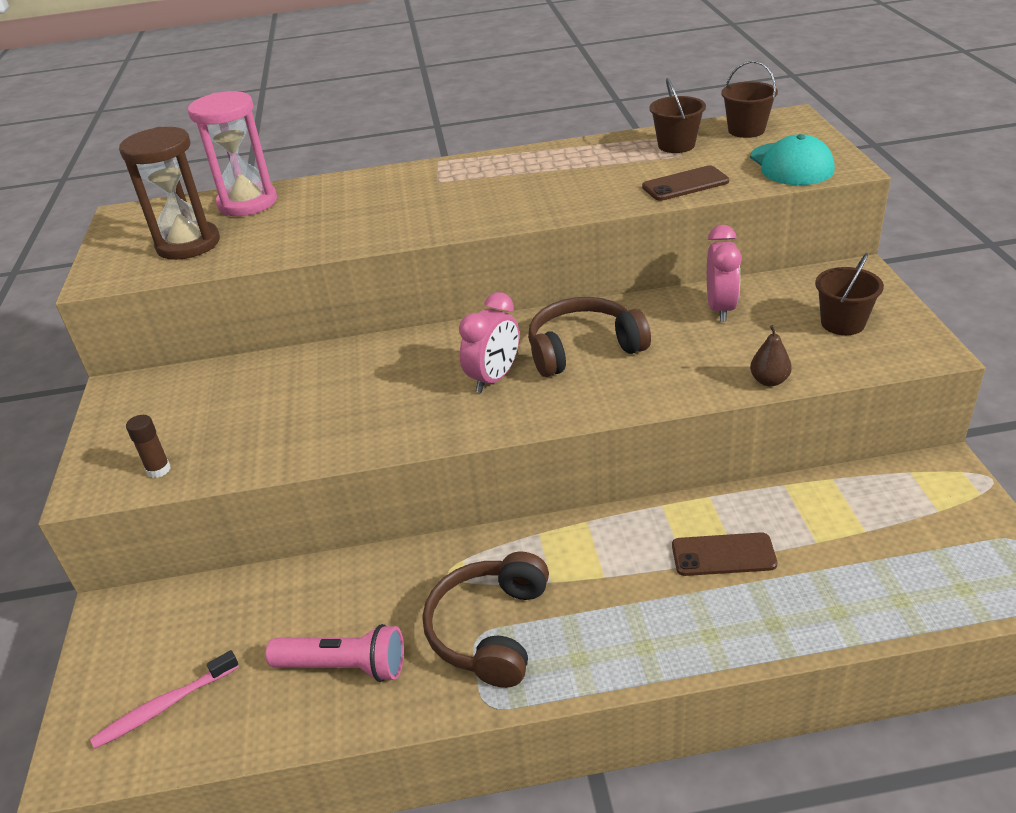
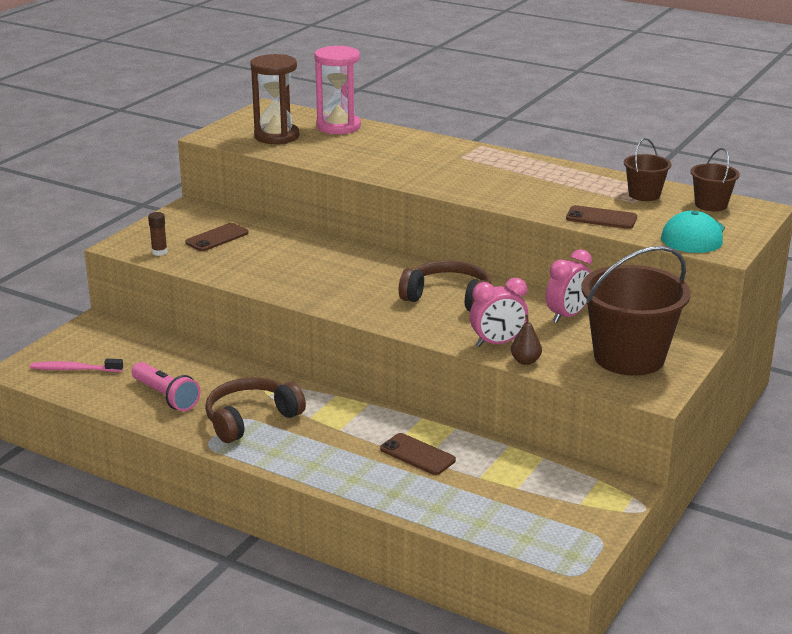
camera: 35 degrees right, 10 degrees down
(211, 410) = (217, 238): none -> brown phone
(494, 378) = (376, 289): pink clock -> pink clock (497, 343)
(842, 323) = (629, 357): brown bucket -> brown bucket, size x2.00

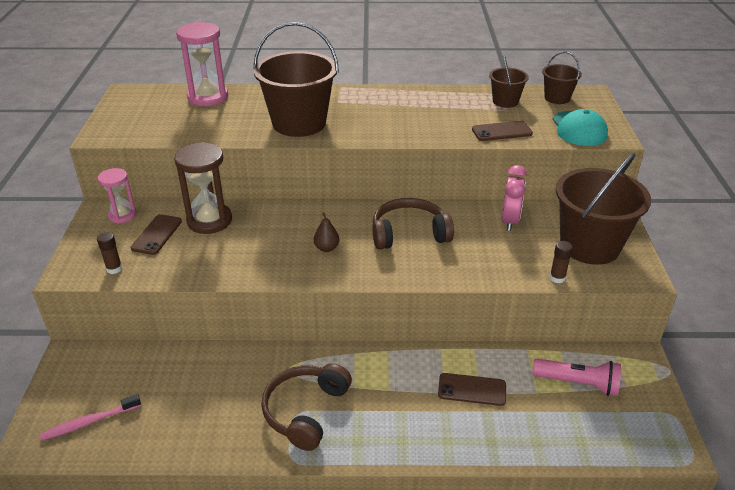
camera: 30 degrees left, 10 degrees up
(166, 396) = (207, 418): pink flashlight -> pink flashlight (577, 383)
(202, 216) = (122, 215): none -> pink hourglass
(276, 136) = (162, 120): brown hourglass -> brown hourglass (209, 221)
(400, 166) = (299, 123): none -> brown bucket
(497, 343) = (489, 267): pink clock -> none
(525, 361) = (526, 277): brown pear -> brown pear (326, 248)
(557, 370) = (557, 278): none -> brown glue stick

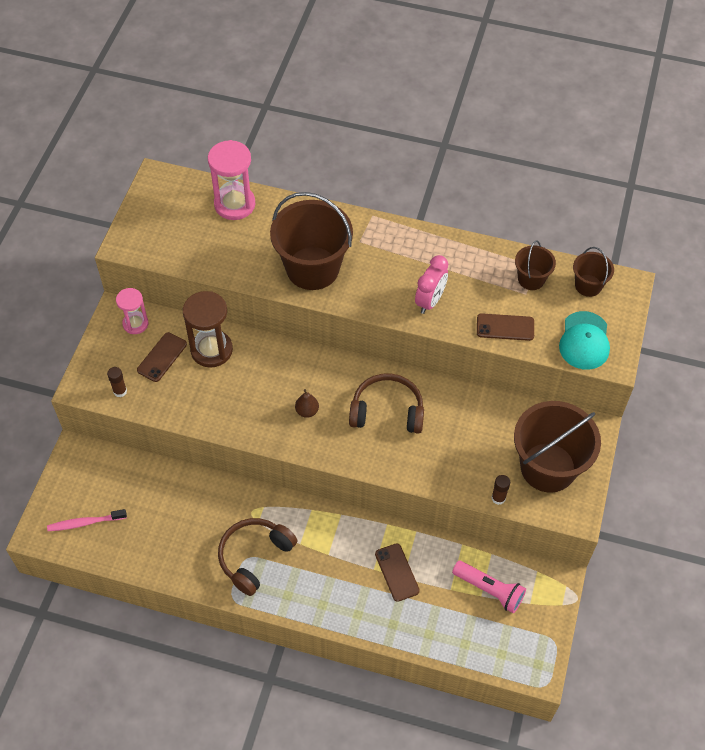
camera: 15 degrees right, 20 degrees up
(472, 389) = (397, 572): brown phone -> brown phone turned 45 degrees clockwise
(509, 221) = (488, 418): pink clock -> pink clock (430, 301)

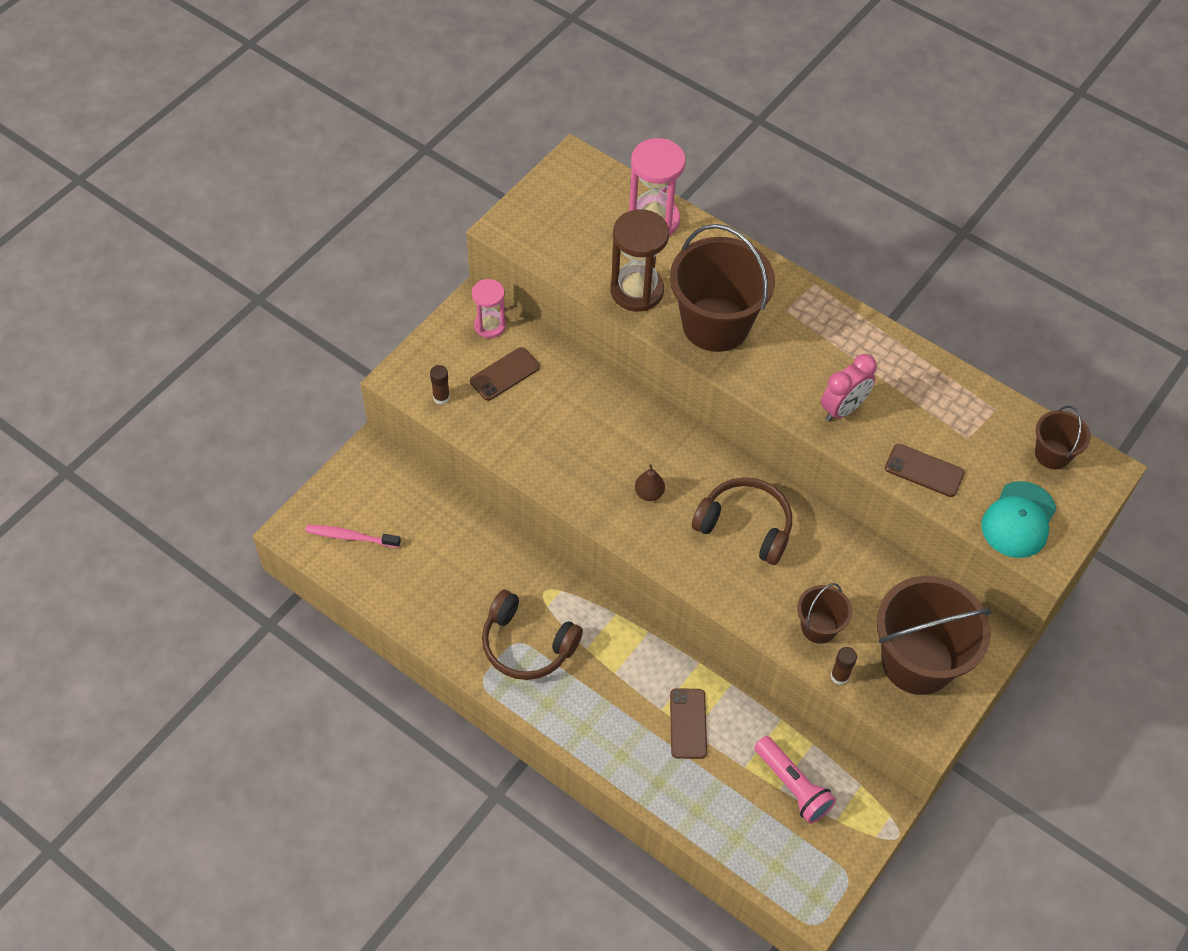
camera: 20 degrees right, 0 degrees up
(211, 350) = (565, 384): brown hourglass -> brown hourglass (637, 291)
(254, 557) = (527, 645): brown headphones -> brown headphones turned 120 degrees counterclockwise
(531, 279) = (982, 423): brown bucket -> brown bucket (819, 627)

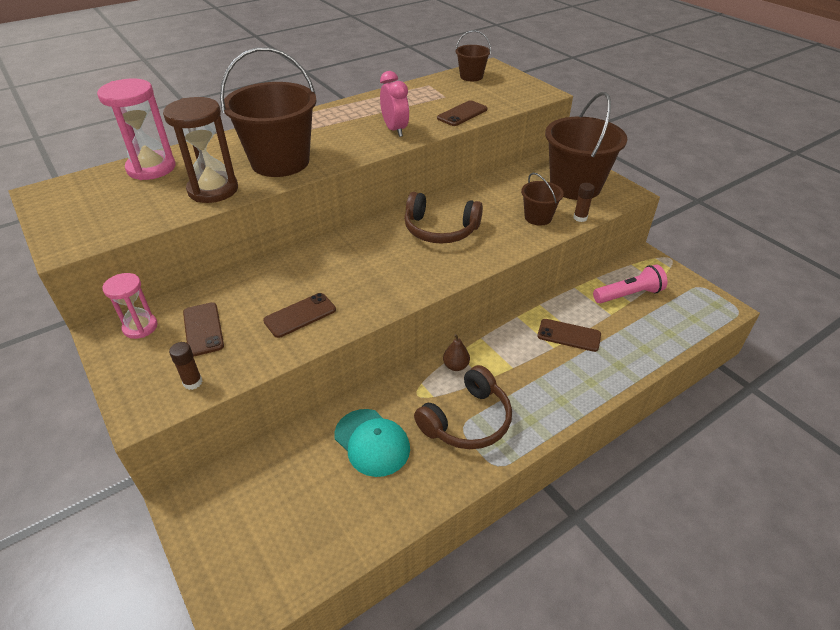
camera: 70 degrees left, 15 degrees down
(350, 537) = (278, 549): pink toothbrush -> none
(551, 443) = (300, 315): none -> brown phone
(649, 493) = (385, 270): brown pear -> brown pear (455, 366)
(745, 526) = (440, 230): brown headphones -> brown headphones turned 120 degrees counterclockwise
(1018, 520) = (514, 94): turquoise cap -> turquoise cap (372, 442)

